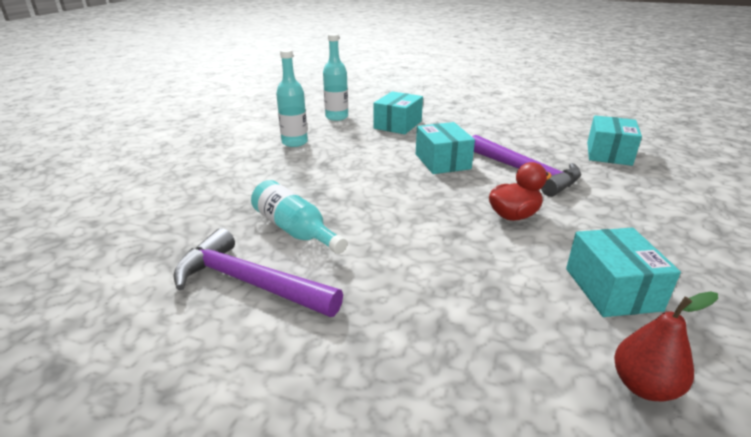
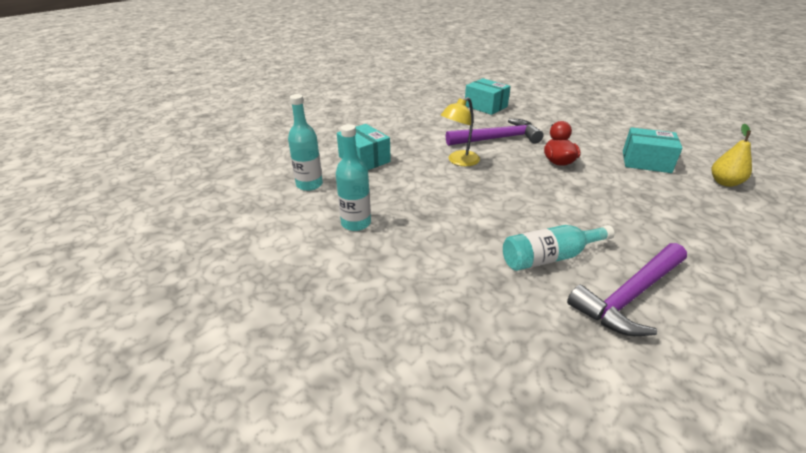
camera: 65 degrees left, 5 degrees up
(442, 161) = (459, 161): turquoise box -> yellow lamp
(643, 386) = (724, 183): red pear -> yellow pear

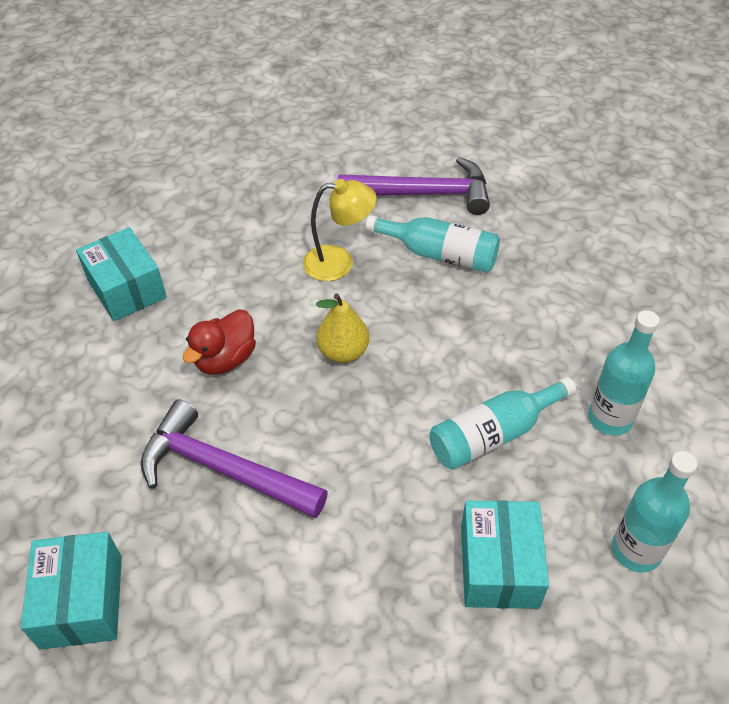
camera: 140 degrees left, 15 degrees up
(409, 191) = (493, 434): none -> turquoise bottle
(459, 161) = (354, 452): yellow lamp -> yellow lamp (339, 263)
(724, 183) = (119, 216): yellow pear -> yellow pear (343, 352)

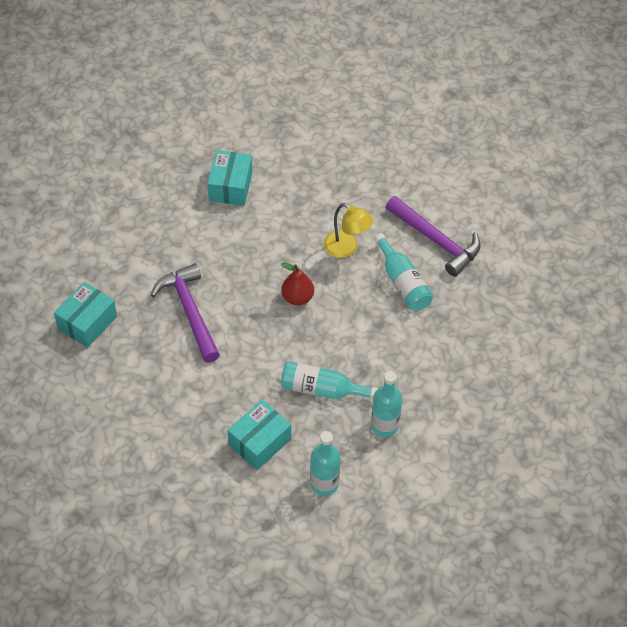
camera: 40 degrees right, 5 degrees up
(225, 359) = (240, 259): red duck -> none
(343, 352) = (297, 297): yellow pear -> red pear

